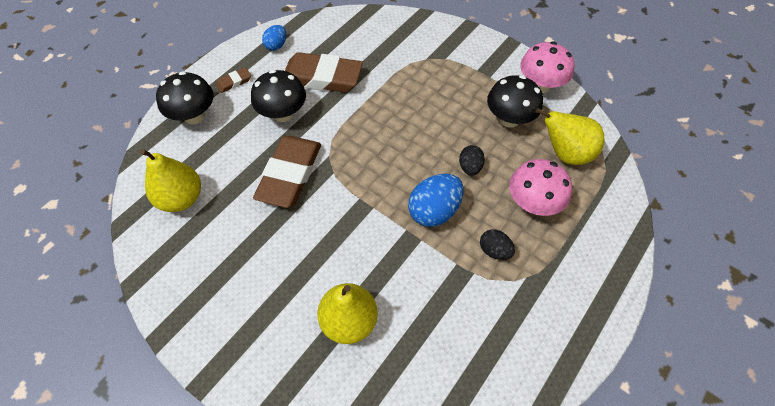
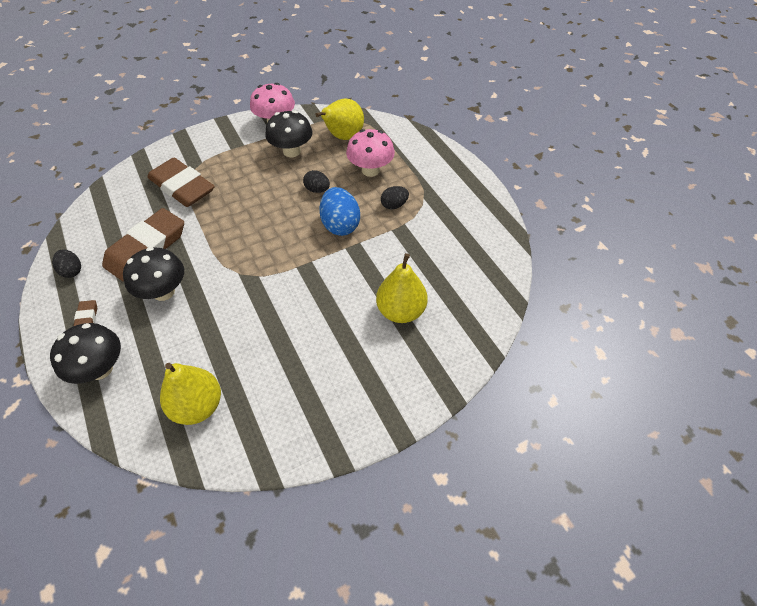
camera: 65 degrees left, 5 degrees down
(276, 46) = (72, 271): blue egg -> black egg
(290, 174) = (236, 307): brown eraser -> brown eraser (182, 187)

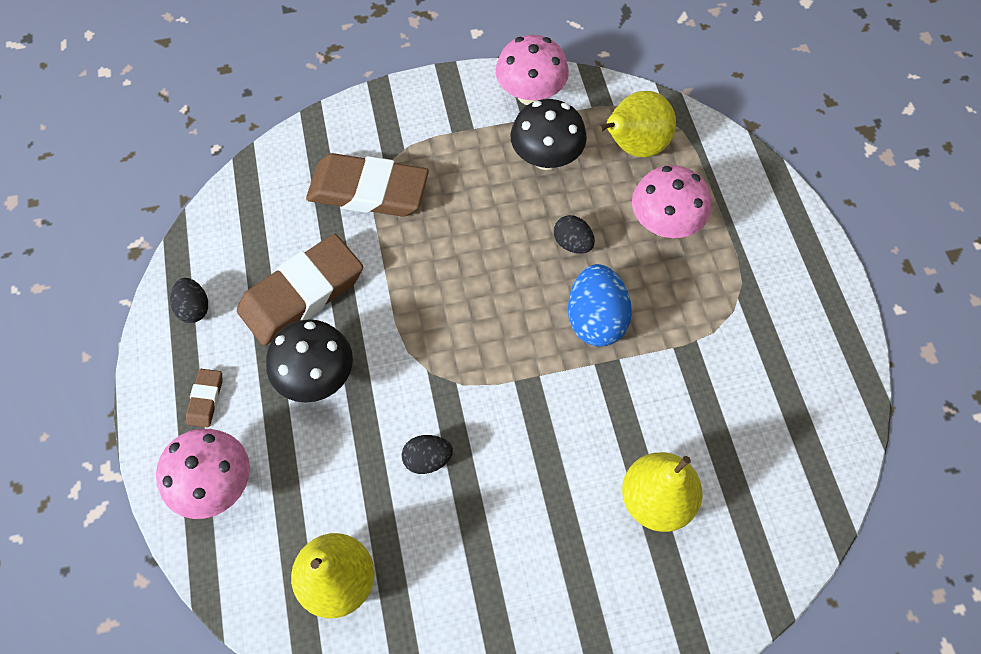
camera: 15 degrees right, 10 degrees up
(100, 369) = (216, 484): black mushroom -> pink mushroom
(182, 187) = (368, 191): brown eraser -> brown eraser turned 45 degrees counterclockwise
(394, 205) = (687, 302): black egg -> black egg (427, 459)

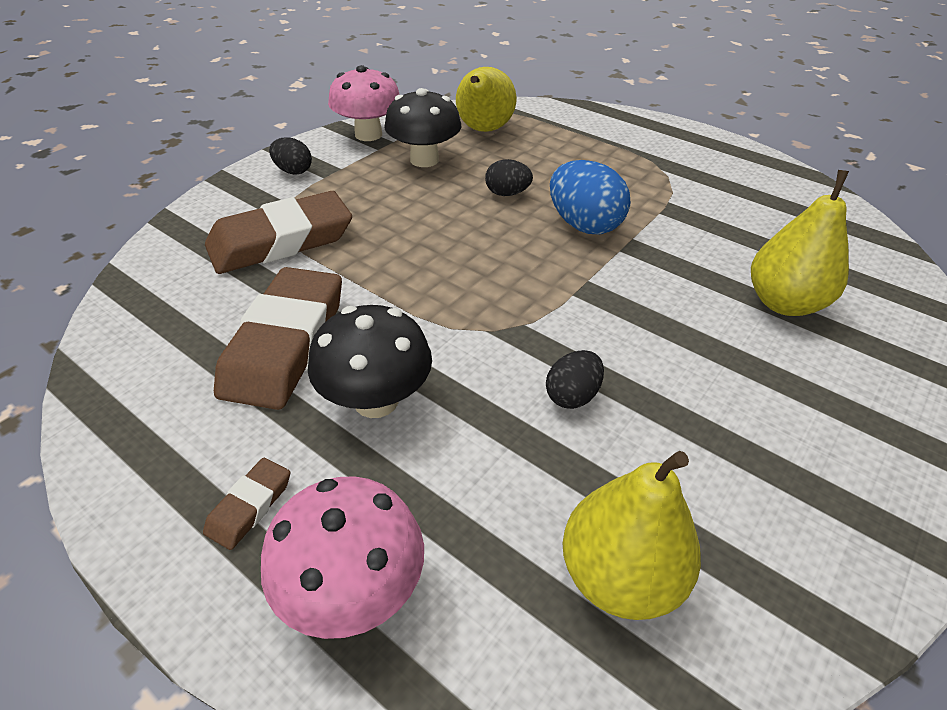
camera: 40 degrees left, 20 degrees down
(194, 308) = (150, 426): black egg -> black egg (293, 171)
(205, 399) = (249, 506): brown eraser -> brown eraser turned 60 degrees clockwise
(664, 224) = (559, 156): pink mushroom -> none

